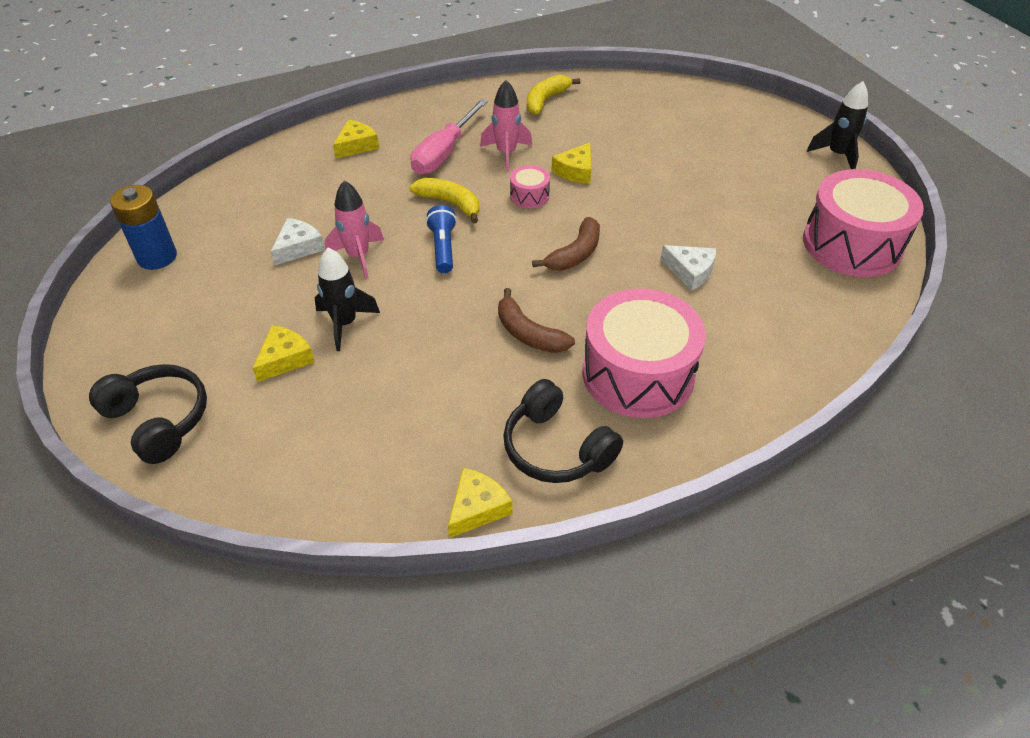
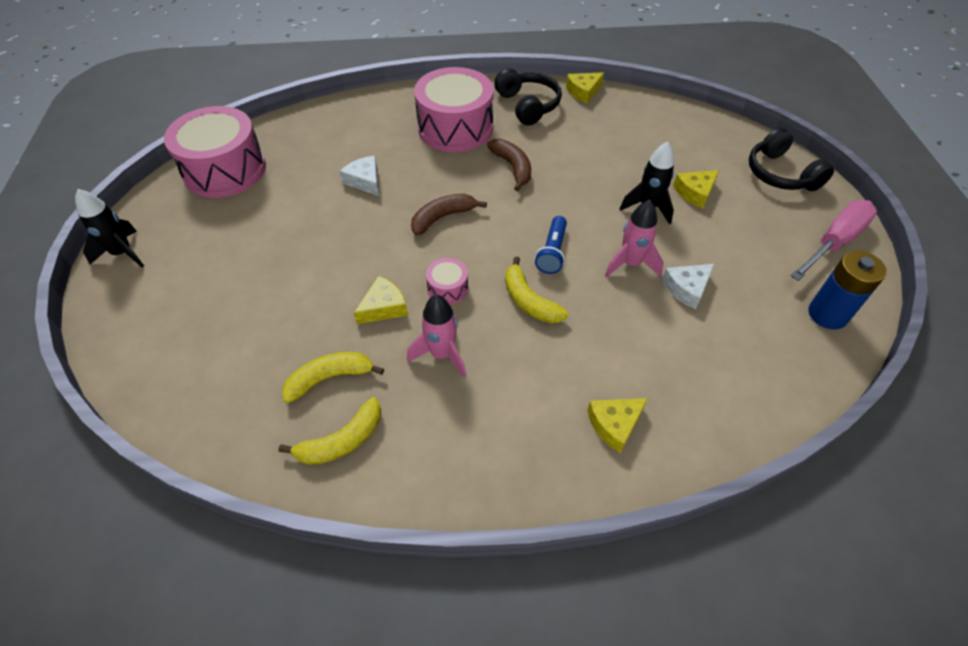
camera: 160 degrees left, 5 degrees up
(444, 153) = (511, 377): pink screwdriver -> pink screwdriver (834, 242)
(581, 124) = (329, 378): none -> yellow banana

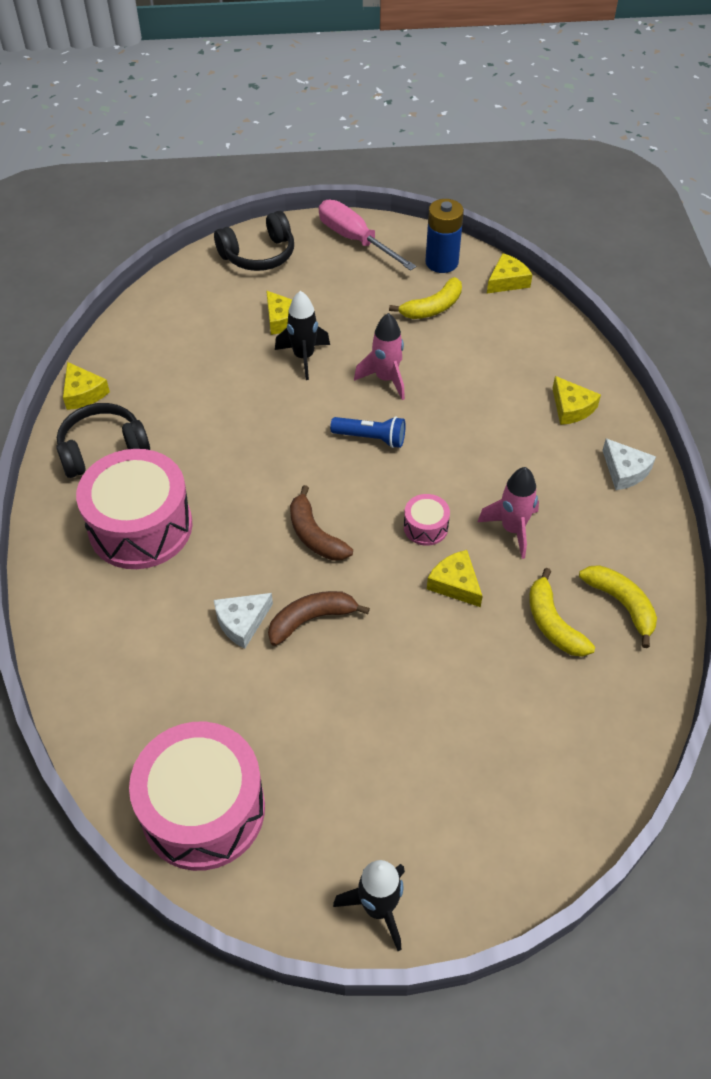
camera: 90 degrees left, 0 degrees up
(513, 167) = (228, 468): brown banana -> brown banana (311, 619)
(529, 301) = (439, 459): yellow banana -> yellow banana (433, 308)
(687, 288) = (417, 343): white cheese -> white cheese (625, 471)
(818, 377) = (507, 281): none -> yellow cheese

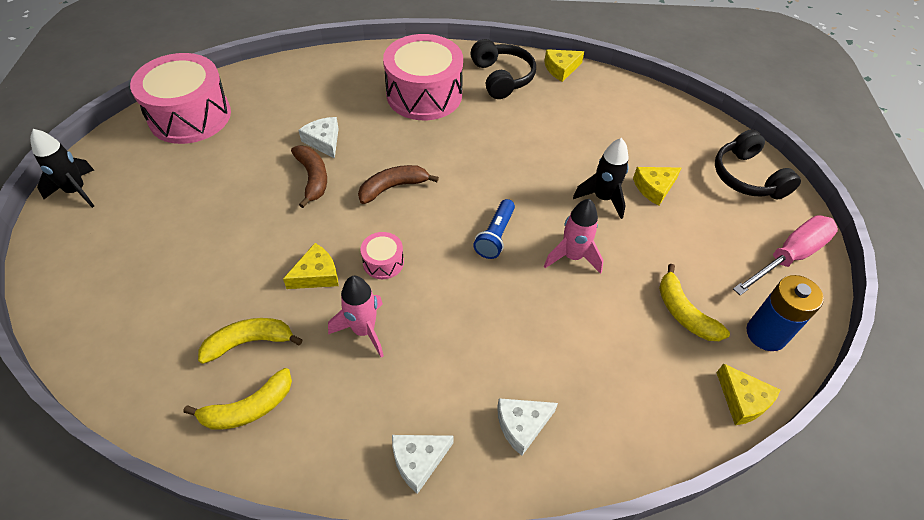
camera: 95 degrees right, 0 degrees up
(571, 408) = (522, 425): yellow cheese -> white cheese

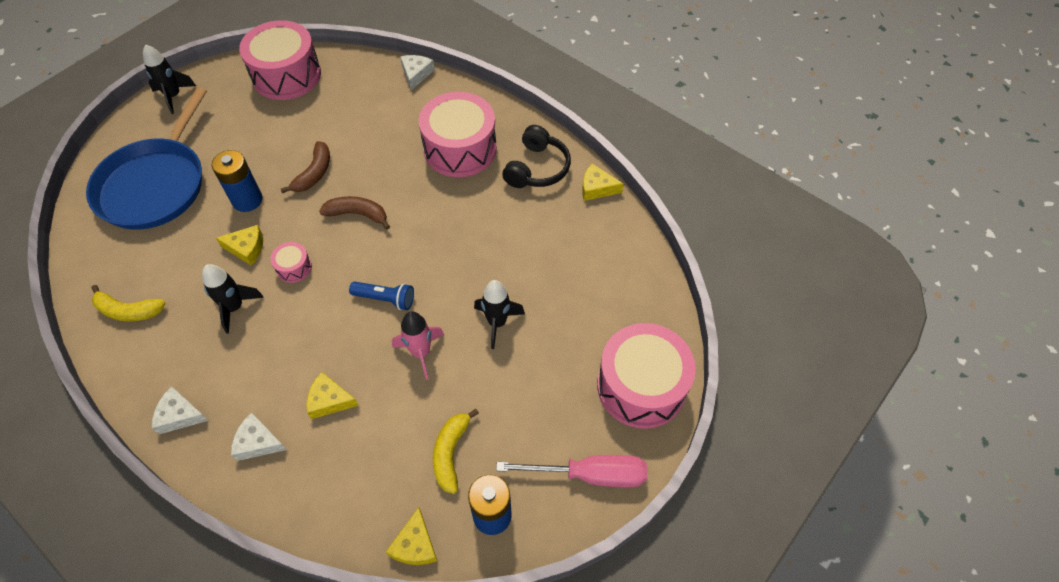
camera: 40 degrees right, 5 degrees up
(145, 278) = (155, 184): none -> blue pan
(249, 342) = (167, 268): yellow banana -> none
(269, 235) = (247, 200): none -> blue battery
(324, 141) = (350, 147): white cheese -> white cheese (416, 74)
(364, 330) = (235, 308): pink rocket -> black rocket
(495, 236) = (385, 299): blue flashlight -> blue flashlight turned 135 degrees counterclockwise
(654, 188) = (549, 342): yellow cheese -> yellow cheese (329, 400)
(747, 177) = (641, 386): black headphones -> pink drum

